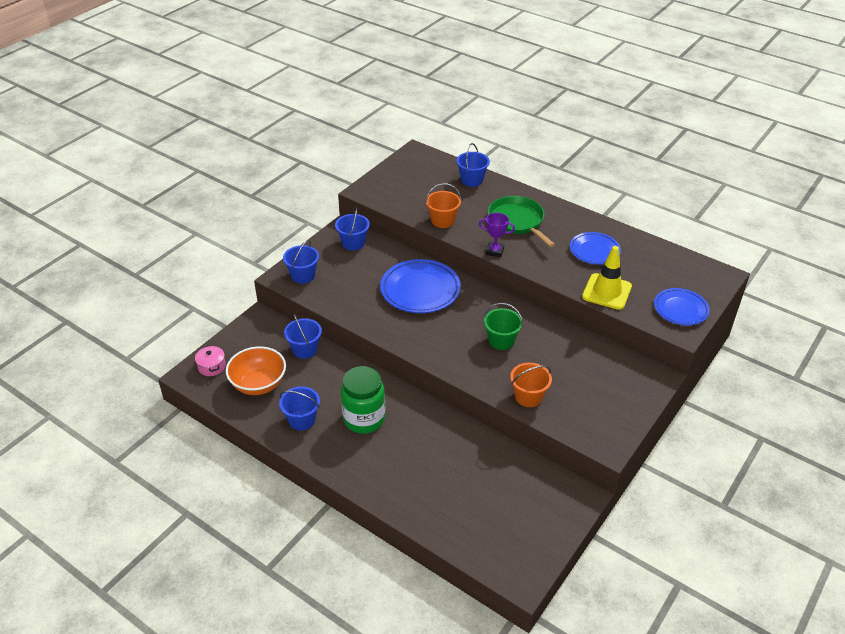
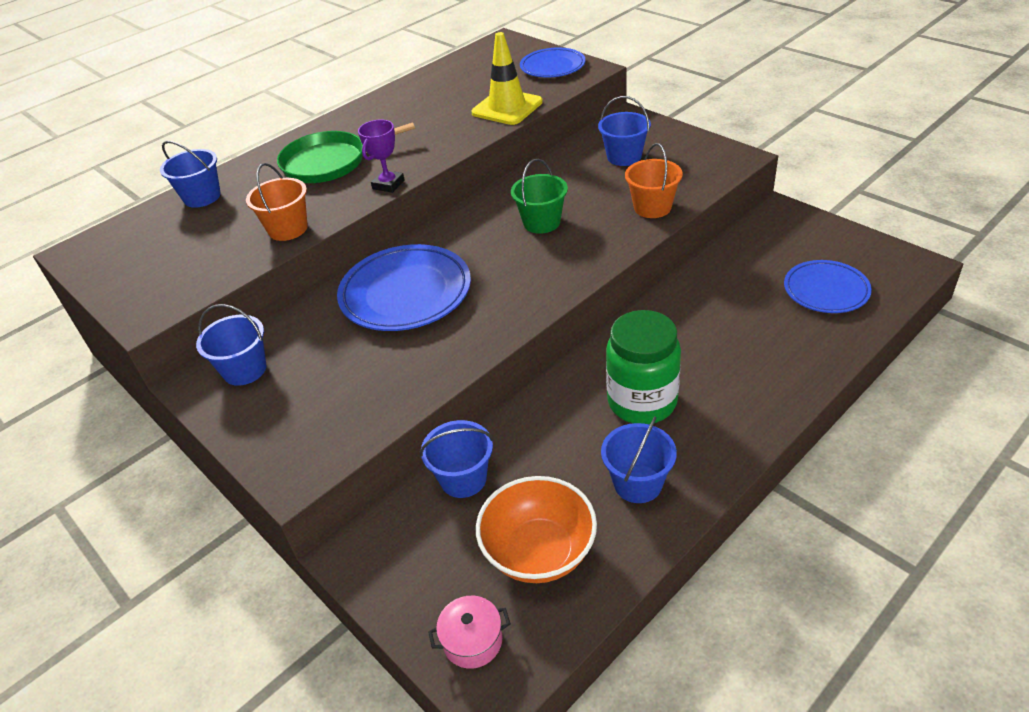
camera: 75 degrees left, 0 degrees up
(303, 275) = (304, 442): blue bucket -> blue bucket (624, 157)
(594, 251) = (424, 110): blue plate -> blue plate (826, 290)

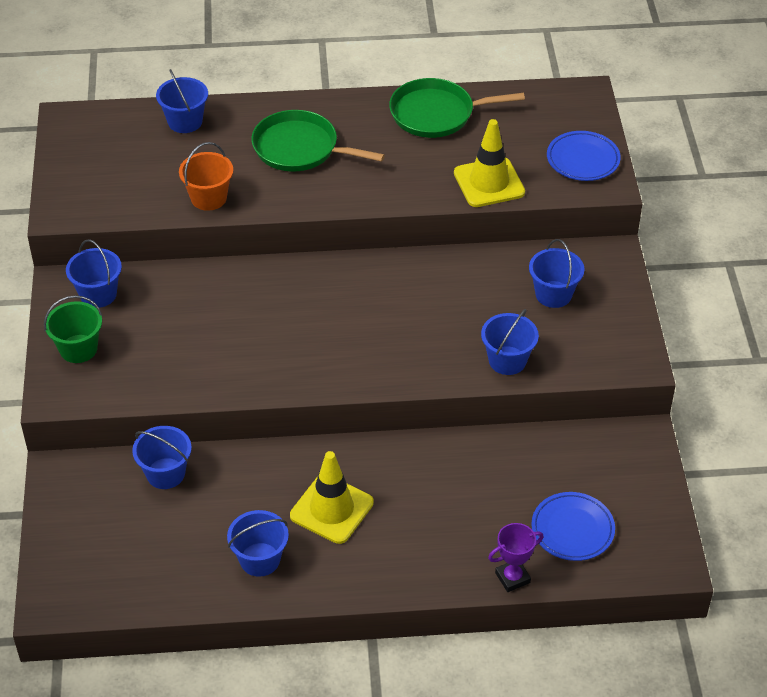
camera: 35 degrees right, 5 degrees up
(388, 184) = (314, 203): purple trophy -> purple trophy (512, 578)
(405, 293) = (252, 307): blue plate -> none
(412, 95) = (436, 114): none -> green pan
(472, 641) = (68, 572): pink pot -> none
(539, 552) = (156, 553): orange bowl -> none
(541, 222) = (412, 313): green bucket -> green bucket (78, 349)
(642, 402) = (331, 509): green jar -> yellow traffic cone
(652, 207) = (507, 360): orange bucket -> blue bucket

